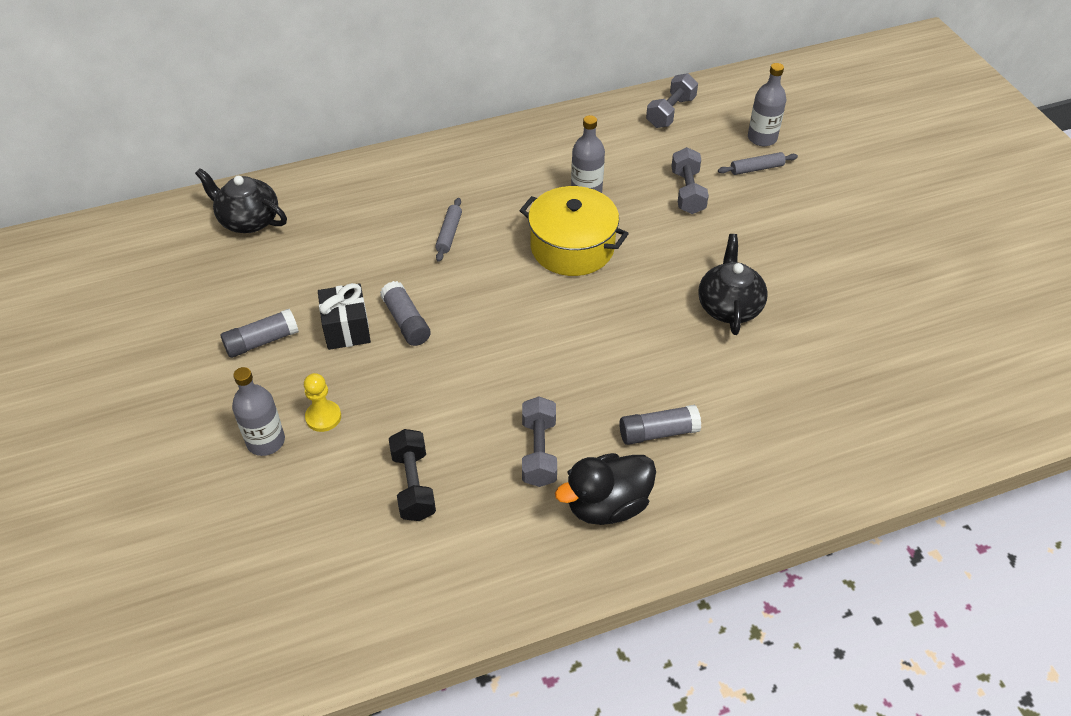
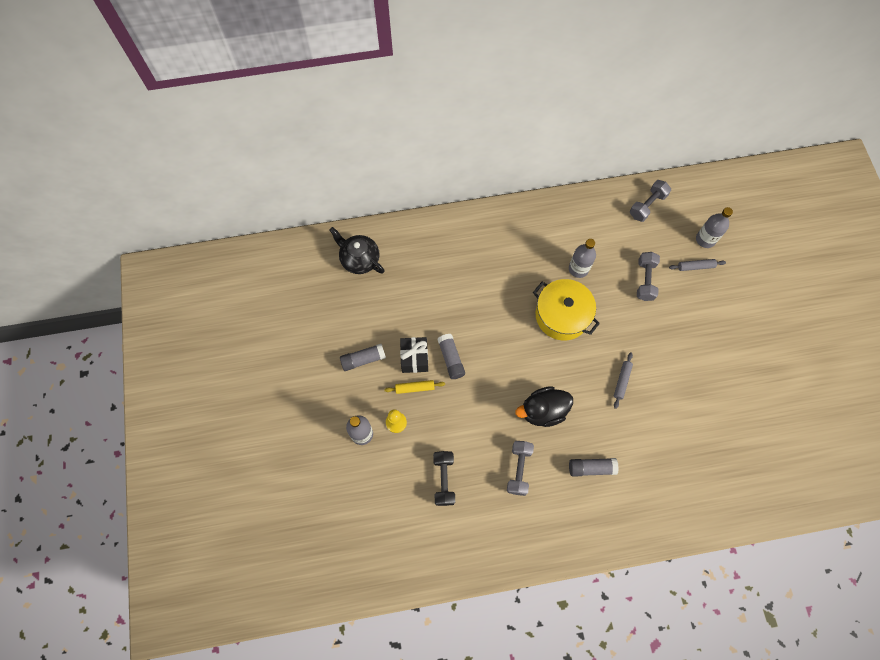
camera: 10 degrees right, 20 degrees up
(351, 367) = (415, 388): none -> yellow rolling pin
(449, 234) = (485, 291): grey rolling pin -> grey rolling pin (622, 381)
(607, 505) = (553, 513): black duck -> black duck (543, 411)
(729, 306) = (653, 380): black teapot -> none

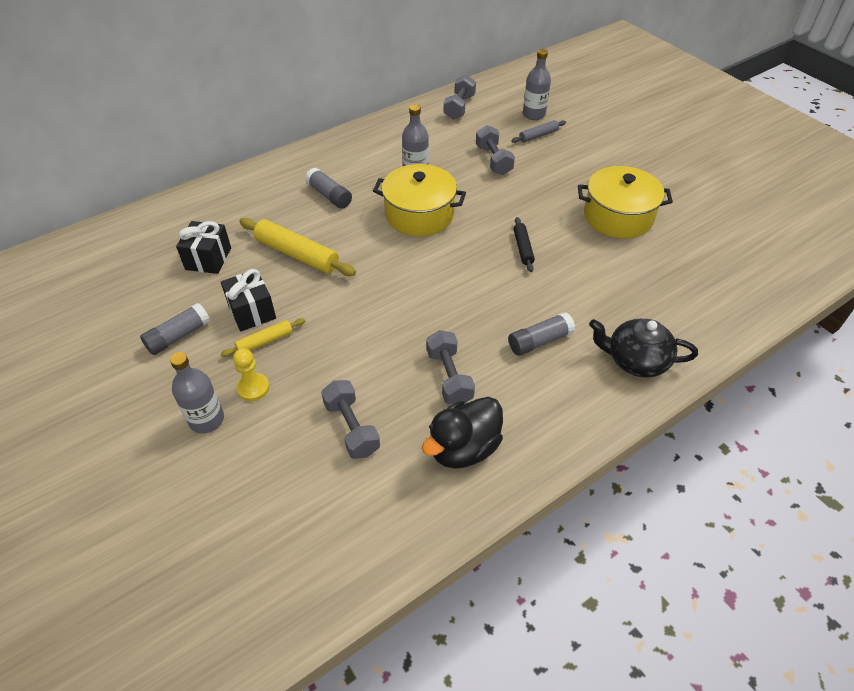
camera: 25 degrees left, 20 degrees down
(359, 259) = (138, 241): black teapot -> black teapot (635, 360)
(400, 297) = (208, 259): none -> black gift
(444, 479) = (351, 428): black dumbbell -> grey dumbbell
(451, 359) = (302, 296): grey glue stick -> grey glue stick (329, 195)
(461, 318) = (297, 254): none -> yellow rolling pin
(543, 411) = (446, 306): black duck -> black duck (463, 448)
(622, 381) = (523, 248): grey rolling pin -> black rolling pin
(710, 381) = (618, 217): none -> yellow pot

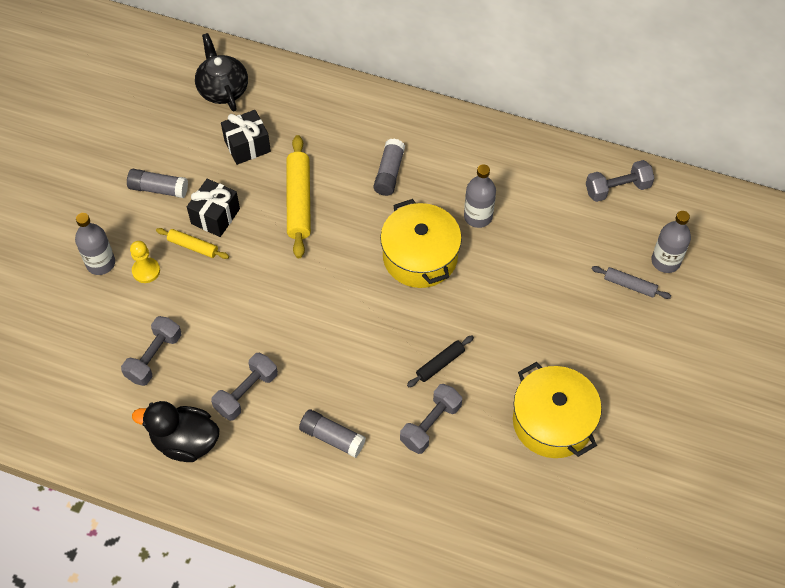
camera: 55 degrees right, 10 degrees up
(493, 160) = (552, 269): grey dumbbell -> grey dumbbell (430, 424)
(635, 360) = (363, 522): black teapot -> black teapot (223, 89)

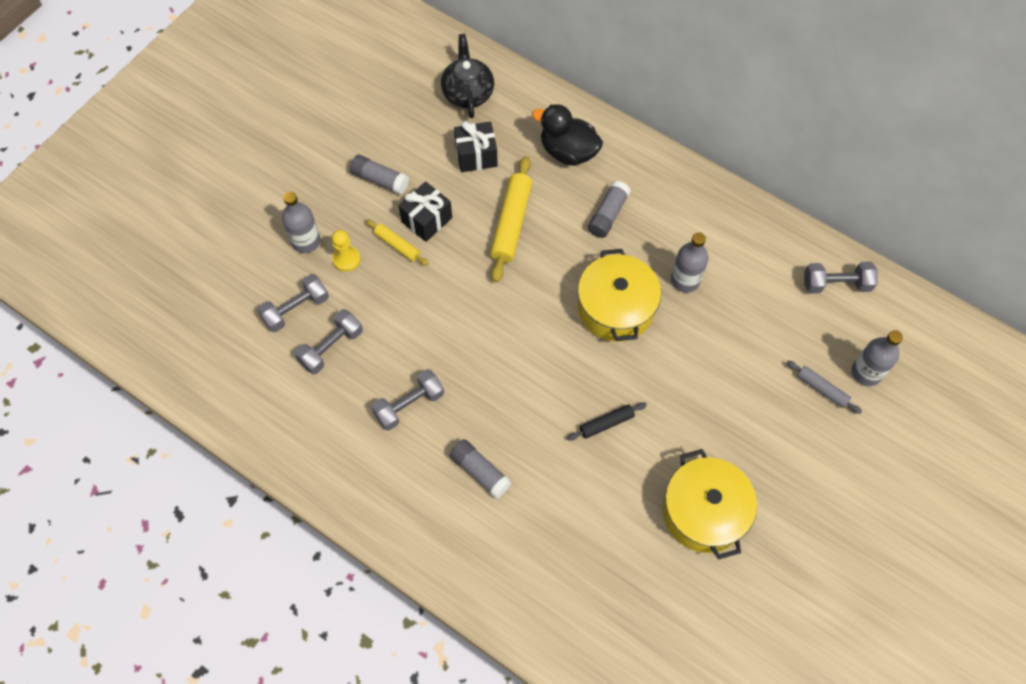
camera: 15 degrees right, 5 degrees up
(185, 442) = (338, 439): black duck -> black duck (568, 152)
(430, 424) = (580, 483): grey dumbbell -> grey dumbbell (296, 309)

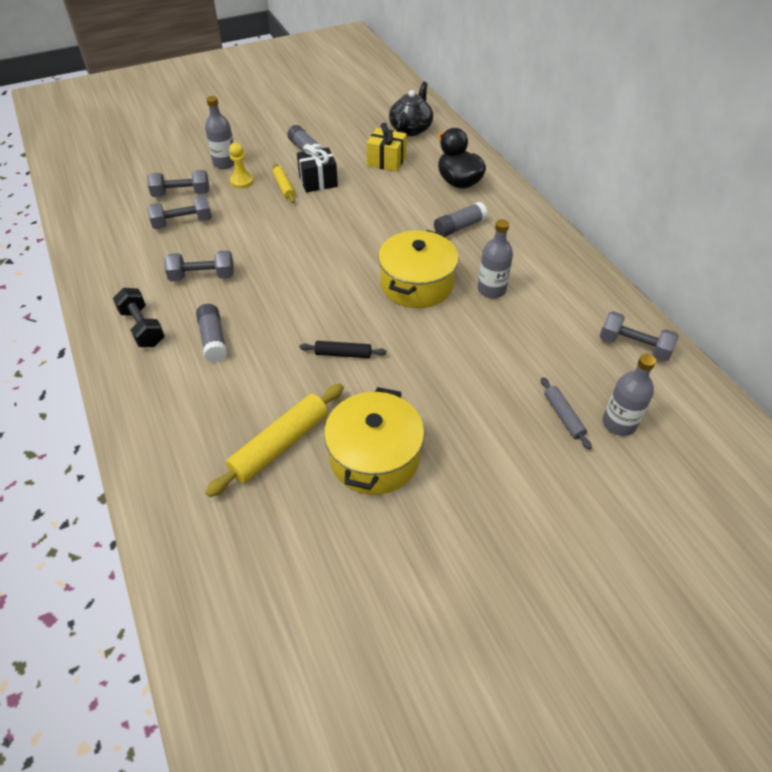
camera: 30 degrees right, 15 degrees down
(403, 495) = (142, 327): none -> black dumbbell
(476, 156) = (386, 161): black gift -> yellow gift
(511, 223) = (378, 205): yellow rolling pin -> yellow rolling pin (280, 445)

